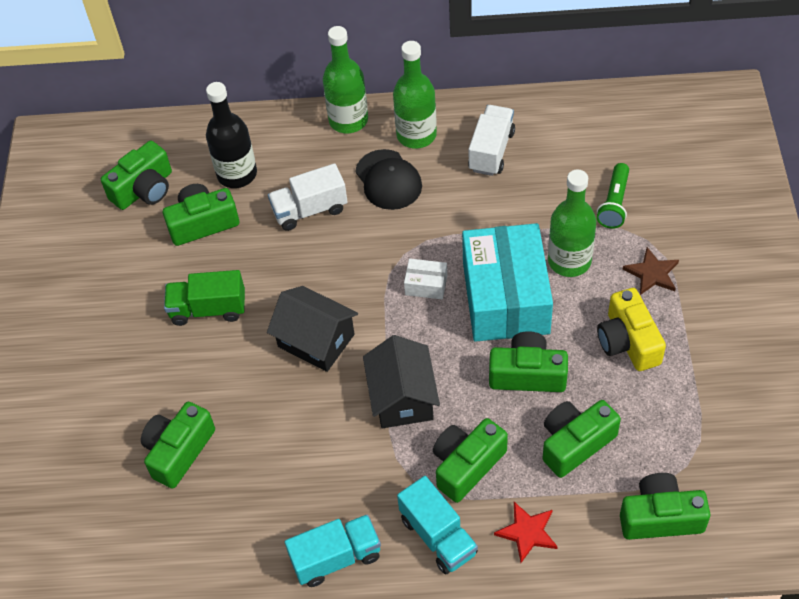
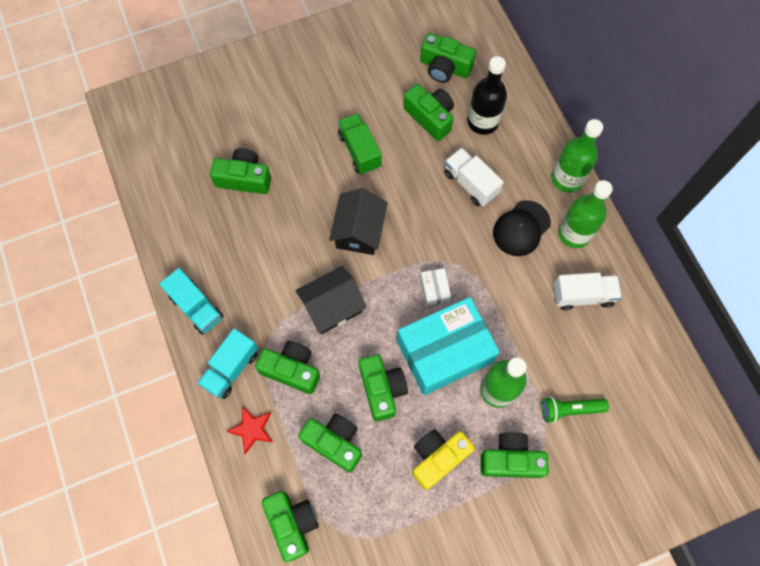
camera: 65 degrees right, 15 degrees up
(652, 273) = (510, 459): brown star -> green camera

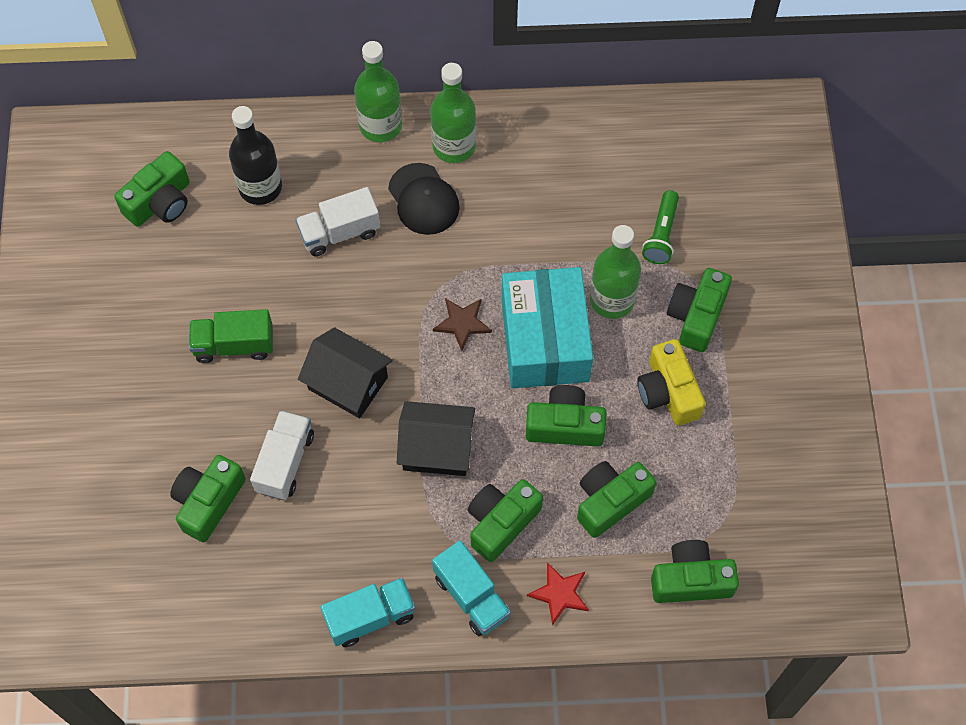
camera: 70 degrees left, 5 degrees down
(332, 306) = (437, 448): black house -> black house turned 75 degrees counterclockwise
(430, 117) = (225, 245): green camera -> none
(434, 289) = (462, 323): white box -> brown star
(582, 295) = (534, 168): white truck -> white truck (285, 462)

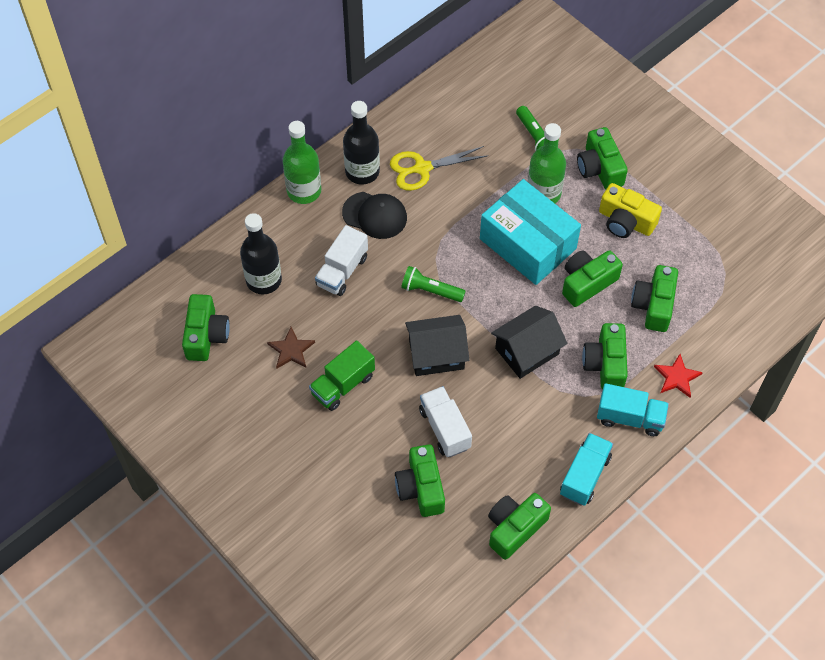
camera: 40 degrees left, 5 degrees down
(403, 315) = (430, 290): none -> green flashlight
(454, 146) = (362, 171): green bottle -> black bottle
(462, 323) = (470, 269): brown star -> brown star (291, 350)
(515, 185) = (422, 168): none -> yellow scissors
(690, 580) = (738, 314): green camera -> green camera (514, 528)

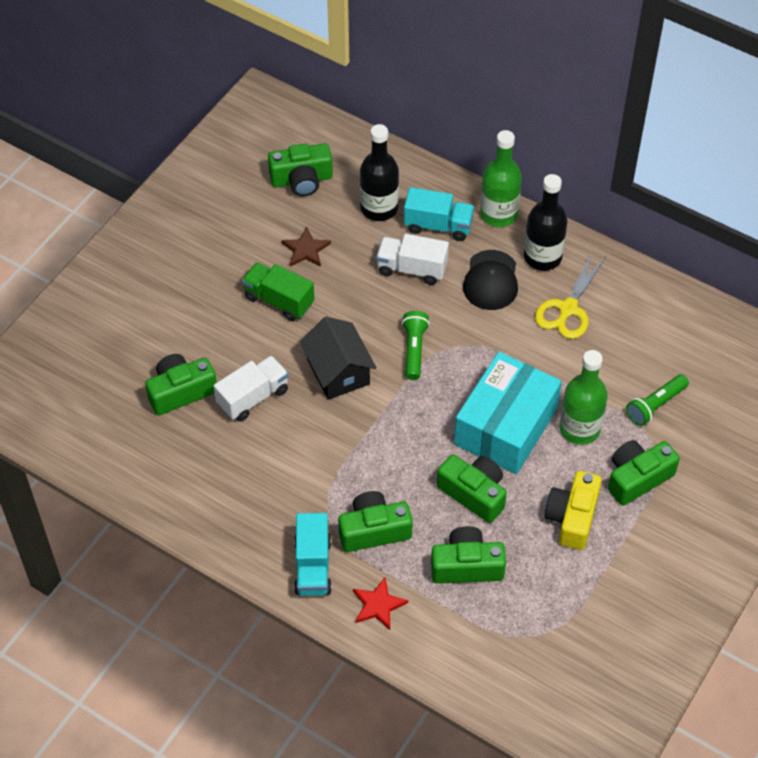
camera: 75 degrees right, 5 degrees down
(422, 168) = (568, 309): yellow scissors -> yellow scissors turned 120 degrees counterclockwise
(514, 528) = (155, 482): green camera -> none
(527, 351) = (367, 452): black house -> none
(585, 476) = (230, 535): turquoise truck -> turquoise truck (438, 226)

